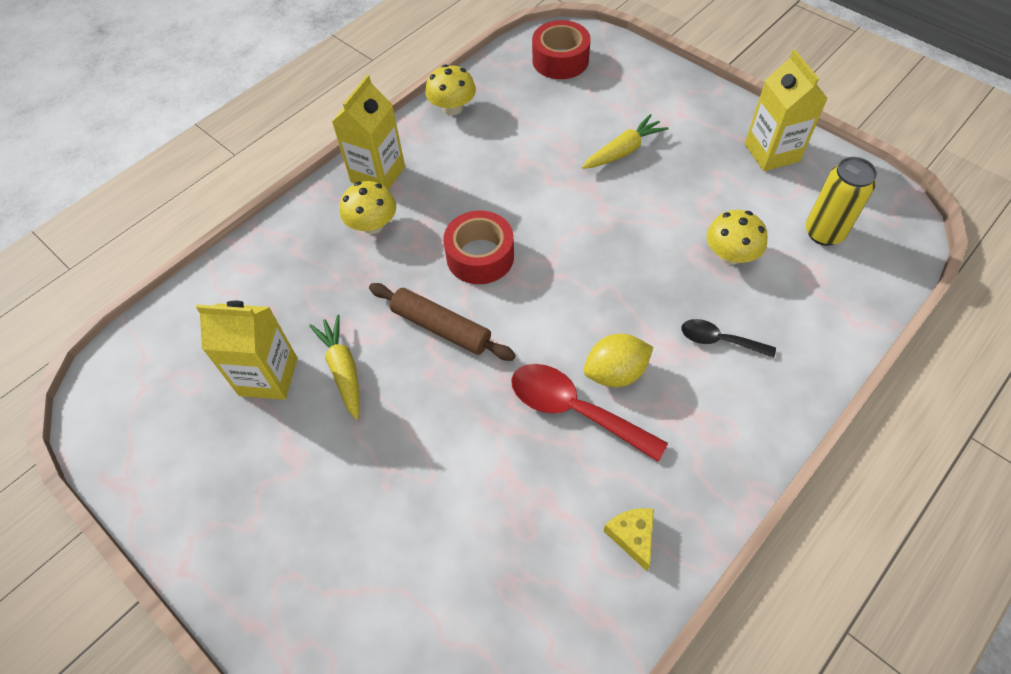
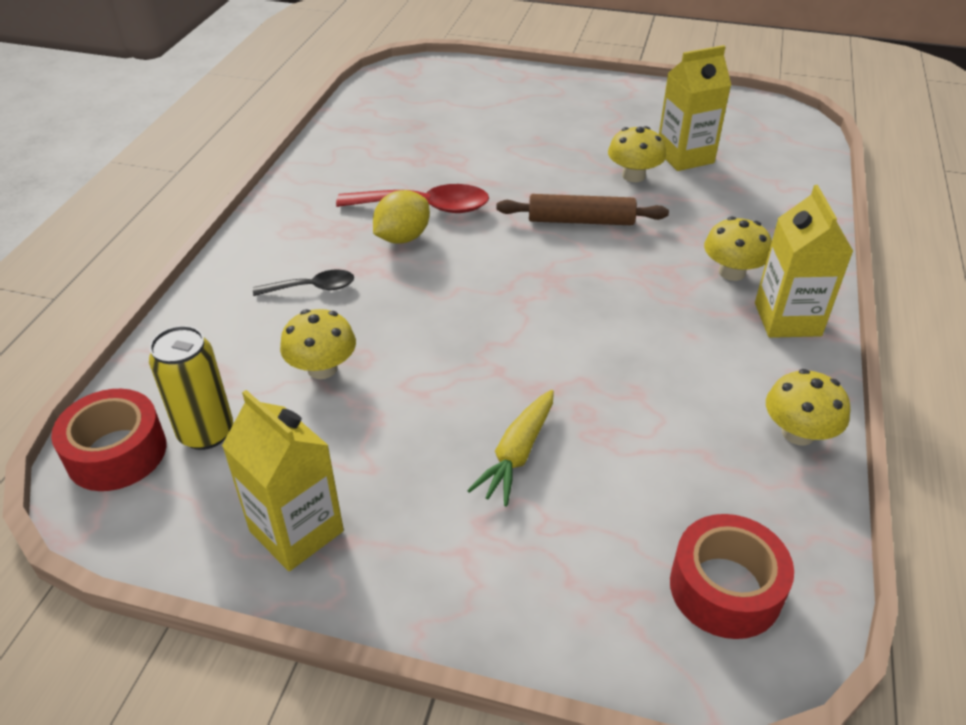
camera: 150 degrees right, 15 degrees down
(343, 369) = (633, 176): yellow carrot -> yellow mushroom
(480, 256) = (596, 281): red tape -> red tape (116, 452)
(632, 536) = (344, 162): yellow cheese -> none

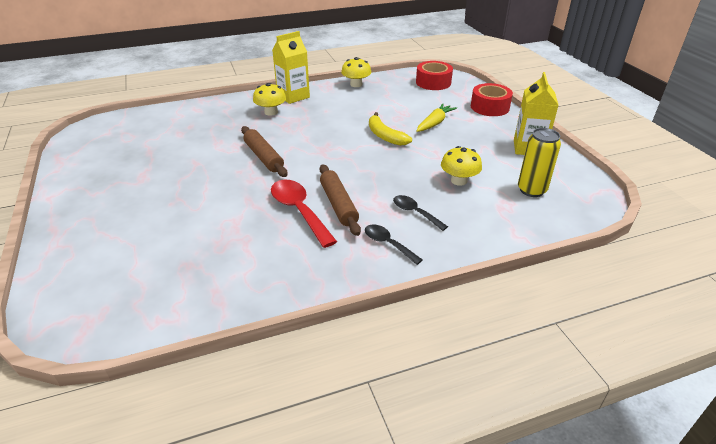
camera: 125 degrees left, 5 degrees down
(116, 452) = (576, 206): red tape -> red tape (489, 107)
(291, 241) = (388, 244): none -> black spoon
(402, 238) = (338, 204): yellow lemon -> brown rolling pin
(517, 454) = (435, 123): yellow carrot -> yellow carrot turned 45 degrees counterclockwise
(531, 361) = (385, 136): none -> yellow banana
(633, 176) = (199, 156): yellow mushroom -> none
(685, 157) = (163, 147): yellow carton -> none

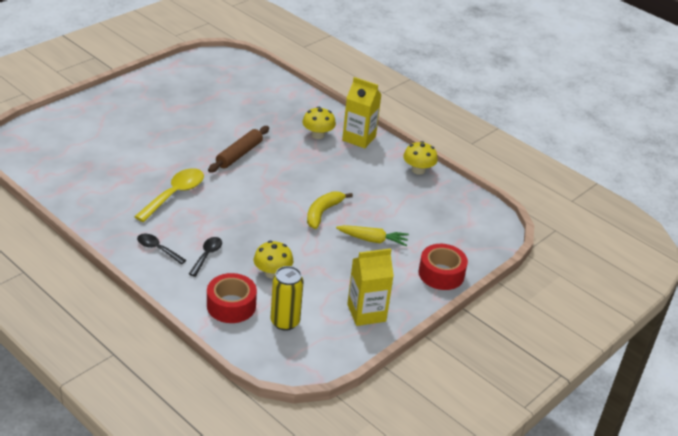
camera: 60 degrees right, 0 degrees up
(299, 211) = (175, 194): red spoon -> yellow spoon
(338, 204) = (194, 212): brown rolling pin -> none
(388, 244) = (157, 249): black spoon -> black spoon turned 75 degrees counterclockwise
(433, 82) = (470, 222): red tape -> red tape (231, 305)

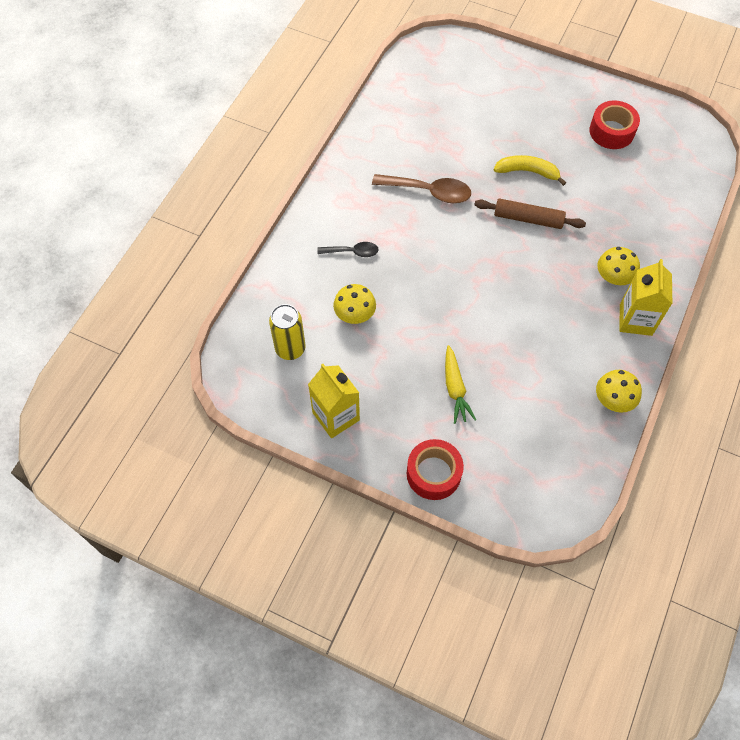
camera: 75 degrees right, 25 degrees up
(157, 249) = (341, 211): black spoon -> none
(175, 194) = (428, 192): yellow spoon -> brown spoon
(231, 305) = (292, 297): red tape -> red tape (611, 131)
(323, 213) = (474, 327): yellow banana -> yellow banana (527, 172)

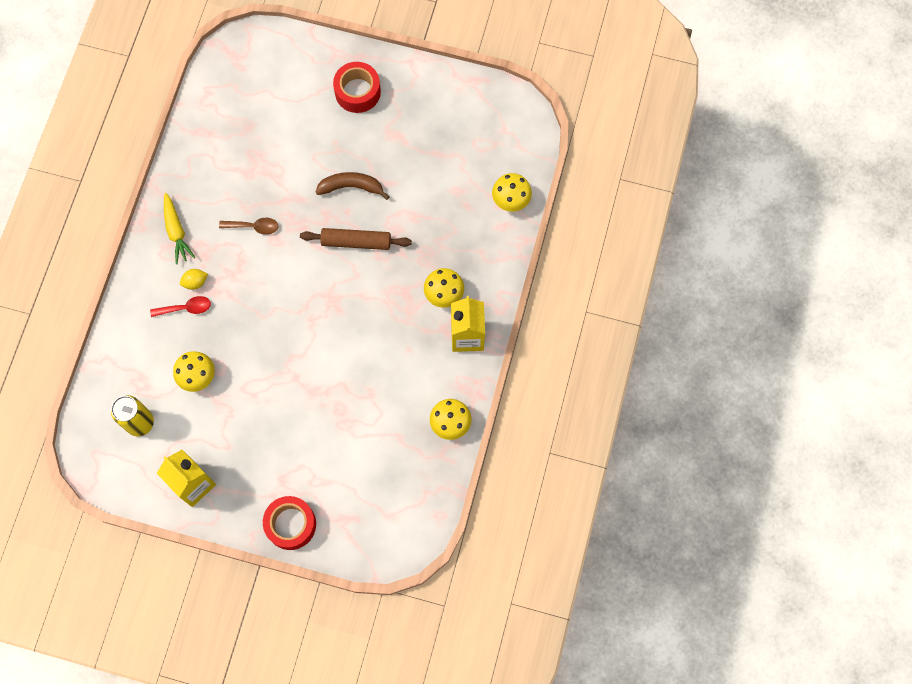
camera: 10 degrees left, 10 degrees up
(352, 252) = (186, 308): black spoon -> red spoon
(365, 231) = (195, 282): none -> yellow lemon
(428, 192) = (254, 227): brown spoon -> brown spoon, size x0.59
(455, 389) = (302, 437): yellow carrot -> yellow carrot (176, 232)
(527, 172) = (351, 187): yellow banana -> brown banana
(611, 131) = (433, 125): red tape -> red tape (357, 92)
(685, 204) = (511, 199): none -> yellow mushroom

